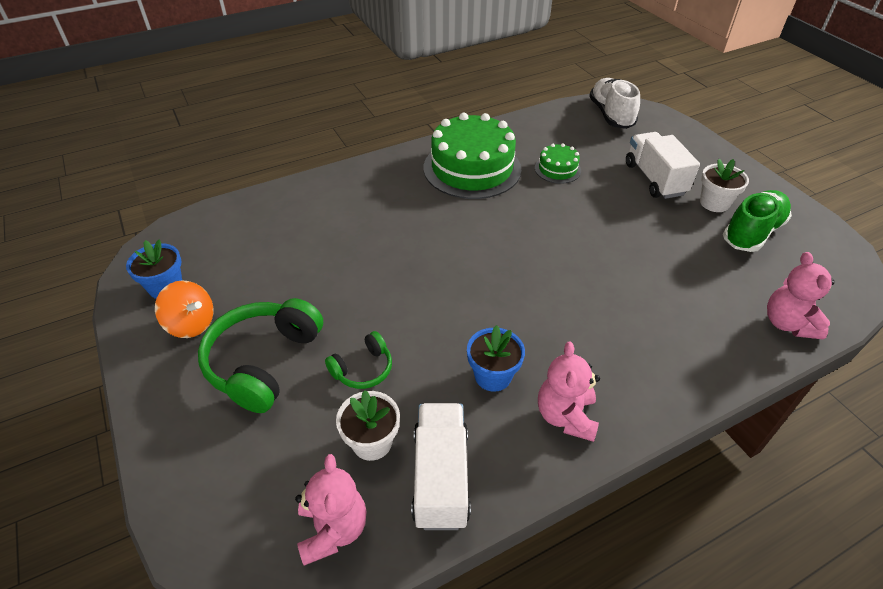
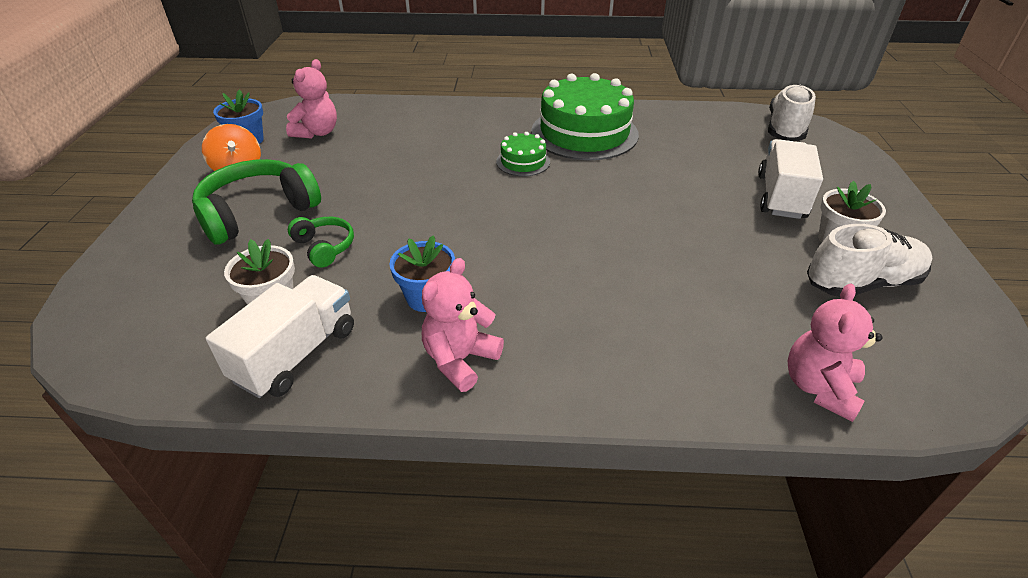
camera: 30 degrees right, 5 degrees down
(333, 529) = (175, 350): pink teddy bear -> pink teddy bear (317, 132)
(363, 369) = (324, 247): green headphones -> green headphones turned 120 degrees counterclockwise
(557, 169) = (673, 157): green cake -> green cake (523, 162)
(752, 232) = (862, 283): green shoe -> white shoe

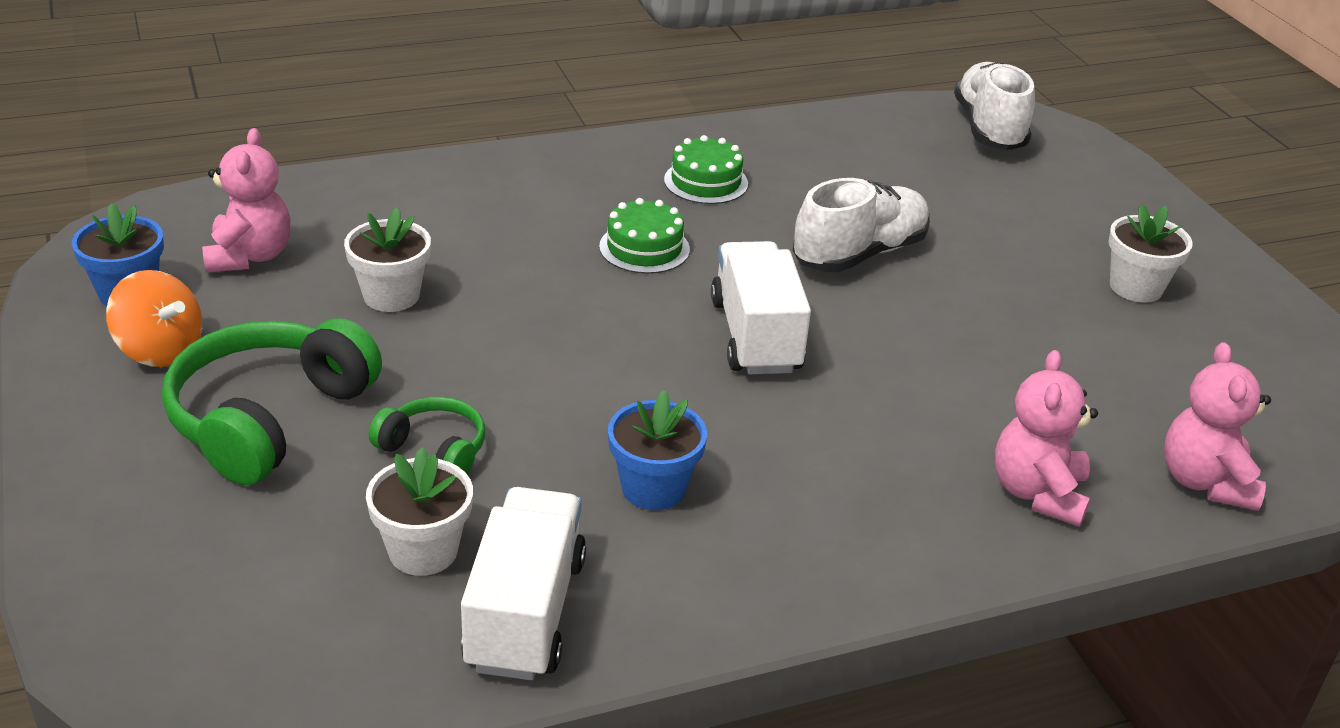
camera: 25 degrees left, 5 degrees down
(369, 163) = (391, 296): none -> white flower pot
(460, 360) = (762, 560): pink teddy bear -> pink teddy bear (1037, 493)
(584, 133) = (706, 182): green cake -> green cake, size x0.47
(781, 196) = (1037, 237): white truck -> white truck (755, 336)
(862, 283) = (1190, 340): white shoe -> white shoe (859, 254)

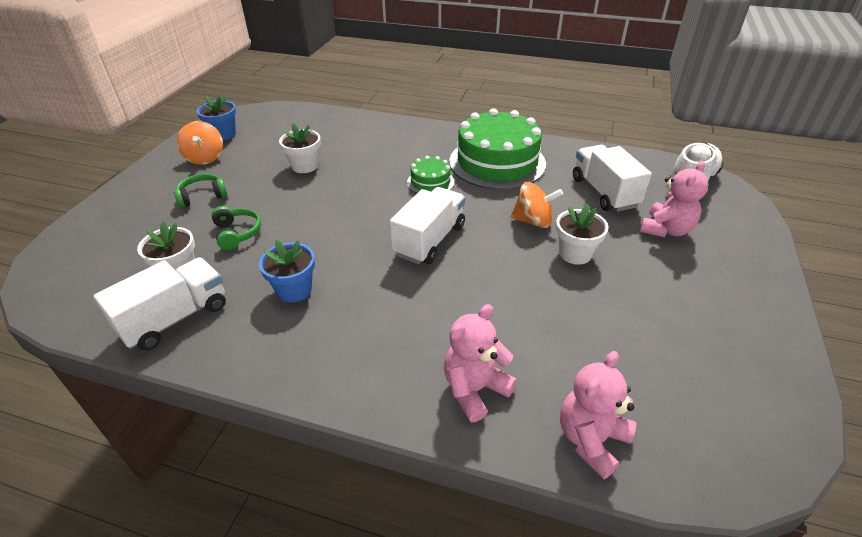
camera: 40 degrees right, 5 degrees up
(250, 256) = (278, 134): pink teddy bear -> pink teddy bear (666, 230)
(269, 418) = (202, 196): green headphones -> green headphones, size x0.53
(706, 182) = (497, 162): green cake -> green cake, size x2.12
(859, 254) = (533, 221): white shoe -> orange spinning top
(902, 179) = (604, 192): none -> white truck
(1136, 287) = (685, 301): white flower pot -> white flower pot (575, 253)

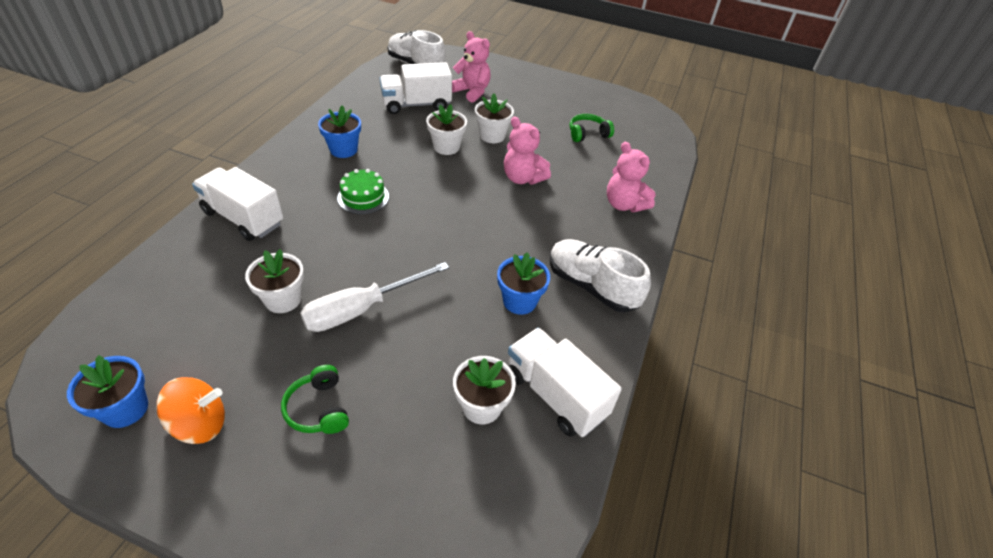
camera: 90 degrees left, 5 degrees up
(237, 233) = (417, 357): green headphones -> green headphones (587, 134)
(292, 200) = (362, 309): none -> white screwdriver
(313, 348) = (591, 286): none -> white shoe
(429, 240) = (461, 208): white truck -> white truck (243, 218)
(497, 162) = (343, 150): green cake -> blue flower pot
(533, 221) = (446, 147): orange spinning top -> white flower pot
(591, 440) = (654, 166): pink teddy bear -> pink teddy bear (522, 178)

